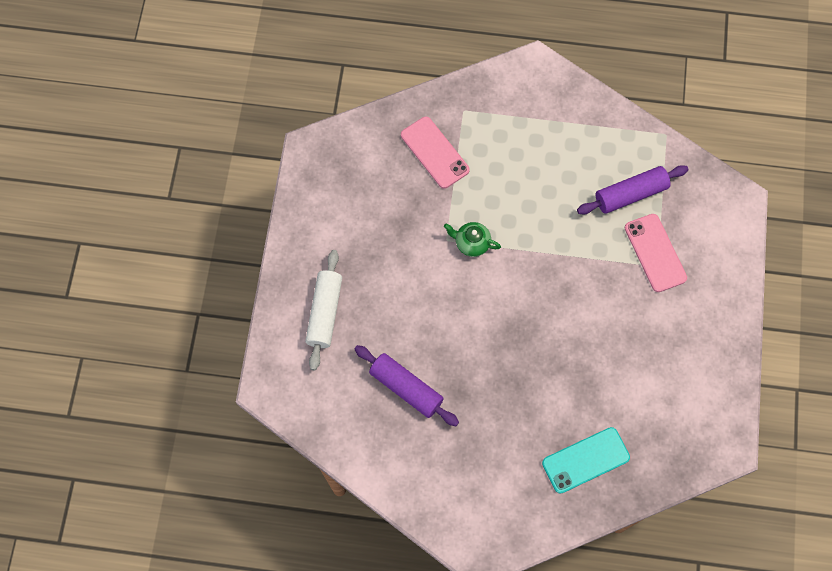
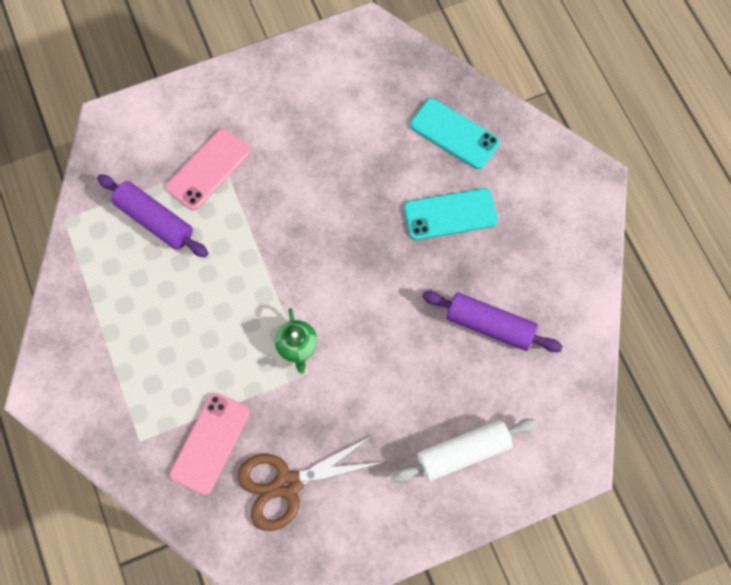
camera: 120 degrees left, 0 degrees up
(376, 186) = (287, 484): none -> brown scissors
(406, 388) = (489, 325): purple rolling pin -> purple rolling pin turned 75 degrees counterclockwise
(514, 413) = (450, 214): none -> turquoise phone

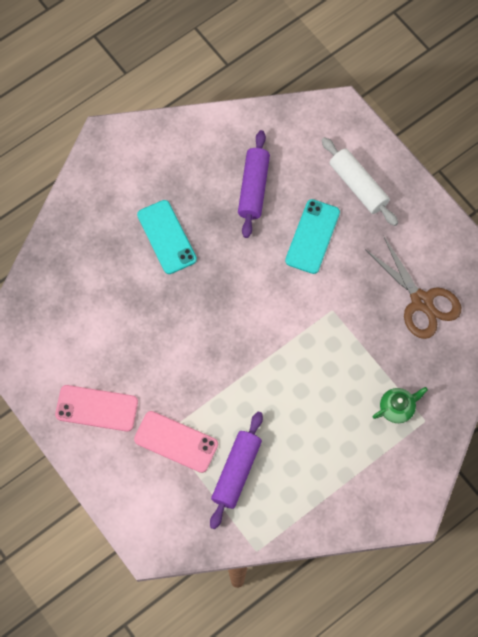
camera: 105 degrees left, 0 degrees up
(210, 443) = (409, 367): pink phone -> pink phone (96, 408)
(297, 346) = (312, 324): green teapot -> green teapot (397, 408)
(454, 134) = (91, 250): turquoise phone -> turquoise phone (312, 236)

